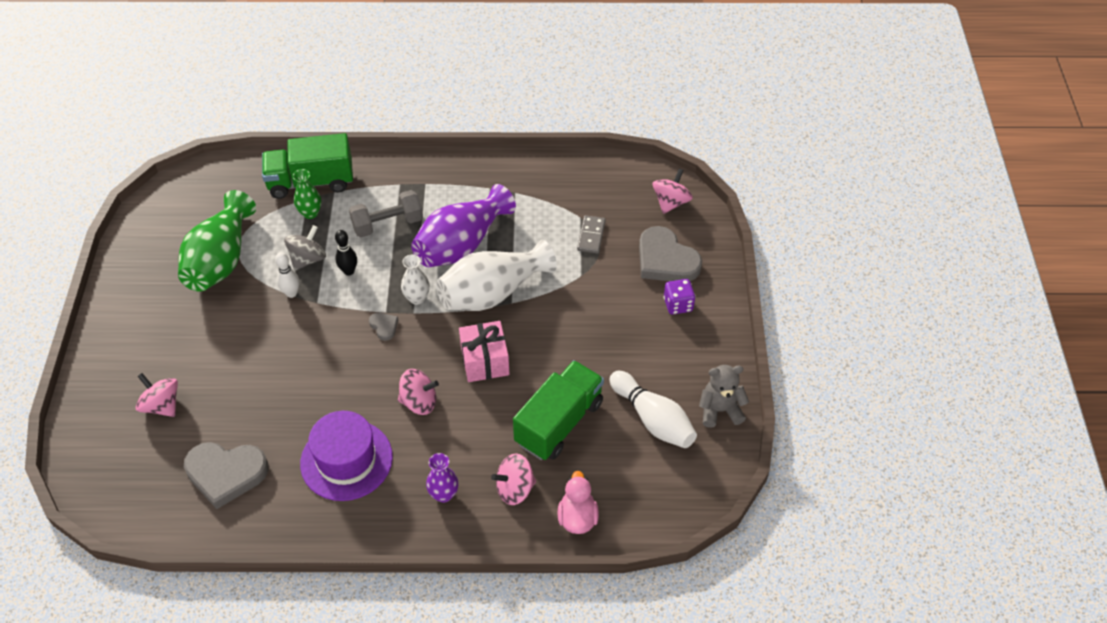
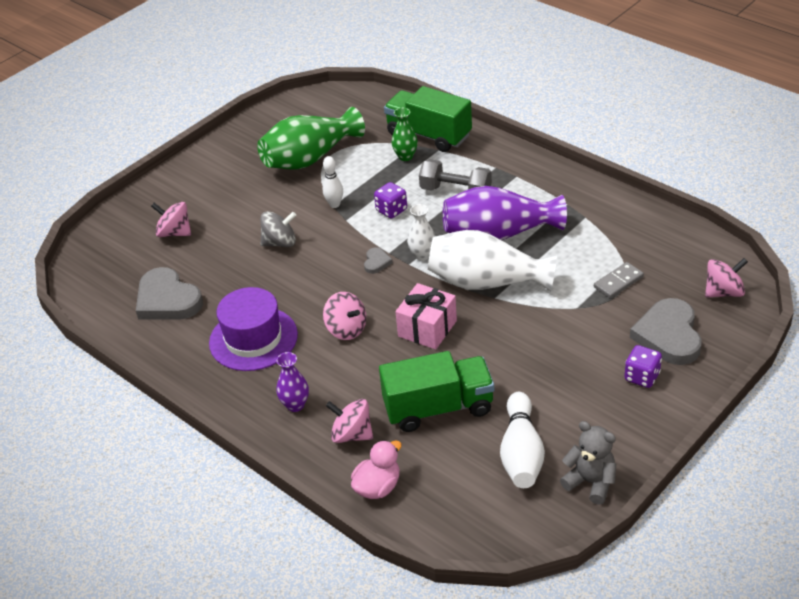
camera: 45 degrees right, 10 degrees down
(162, 405) = (174, 233): pink spinning top -> pink spinning top turned 60 degrees counterclockwise
(308, 259) = (370, 187): grey spinning top -> grey spinning top (280, 243)
(349, 271) = (391, 210): black bowling pin -> purple dice

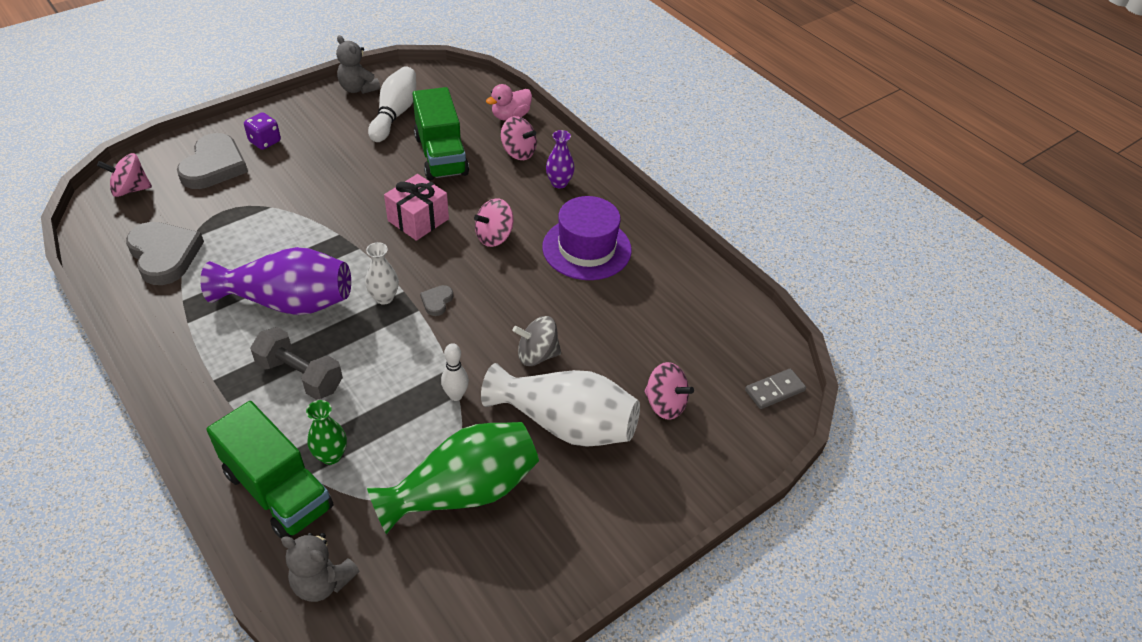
camera: 175 degrees left, 5 degrees up
(167, 300) = (673, 312): grey heart -> grey heart (164, 255)
(346, 329) = (494, 237): pink spinning top -> pink spinning top turned 90 degrees counterclockwise
(377, 107) = (322, 582): none -> grey teddy bear
(391, 210) = (390, 368): purple dice -> none
(438, 408) = (441, 155): green truck -> green truck turned 105 degrees counterclockwise
(486, 282) = (336, 251): white vase -> white vase (565, 424)
(618, 282) = (213, 221): grey domino -> grey domino (774, 390)

